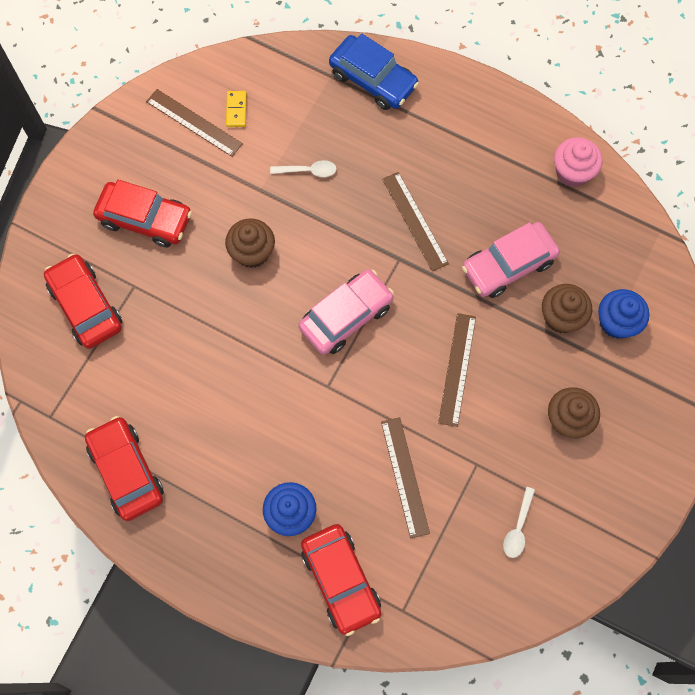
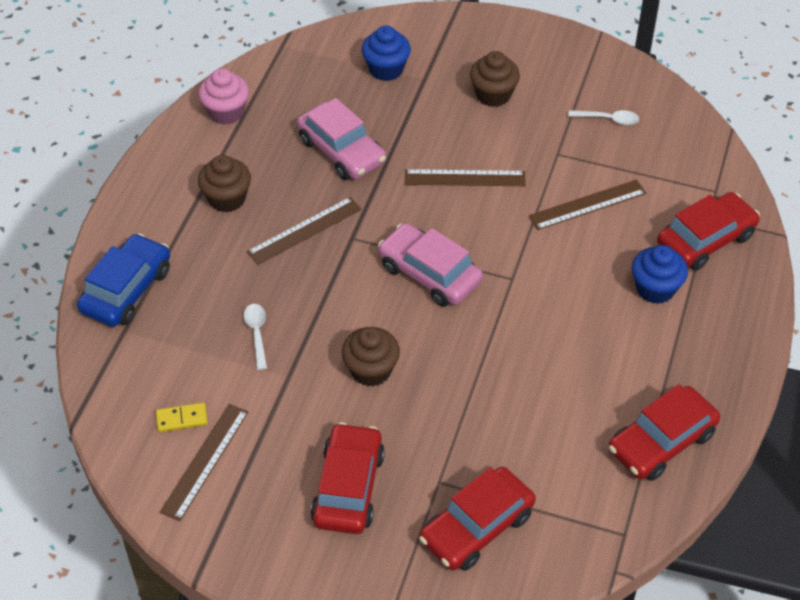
camera: 100 degrees left, 20 degrees down
(561, 317) = (389, 107): brown cupcake -> brown cupcake (227, 198)

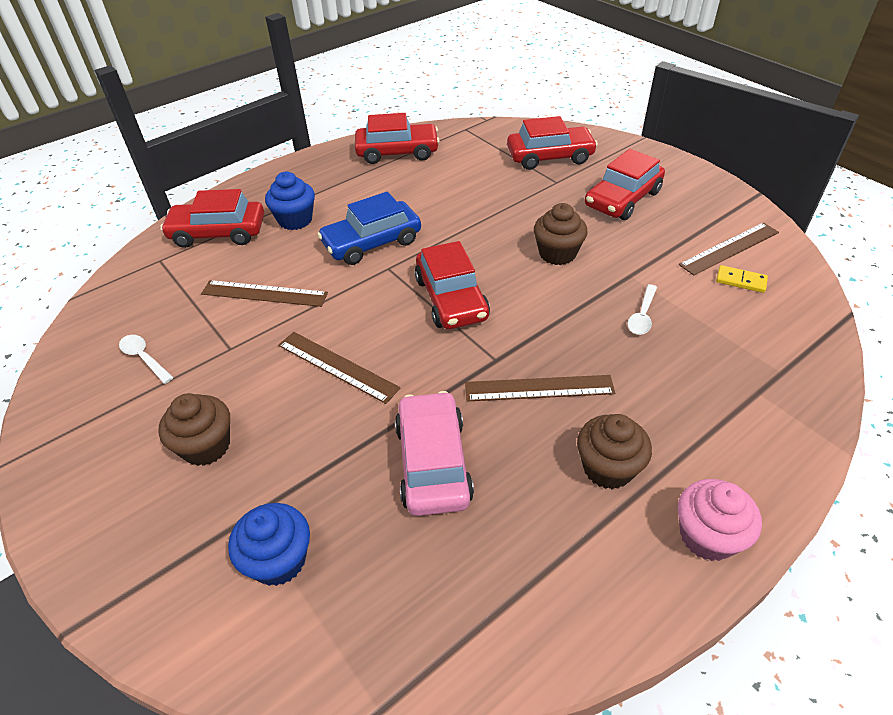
camera: 145 degrees left, 5 degrees down
(127, 290) = (770, 412): blue car -> blue car (372, 242)
(226, 112) = (543, 612): pink cupcake -> pink cupcake (707, 536)
(429, 274) = (451, 299): pink car -> red car

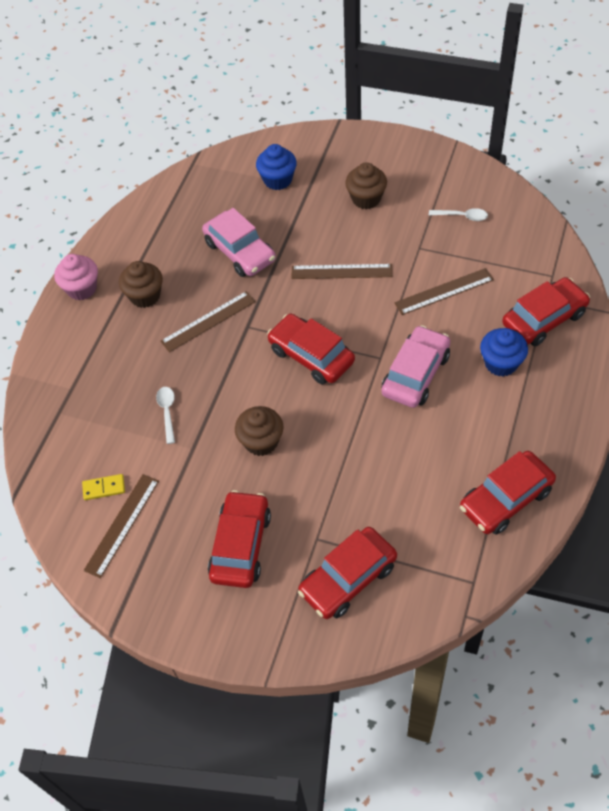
camera: 150 degrees right, 10 degrees up
(372, 242) = (415, 374): blue car -> pink car

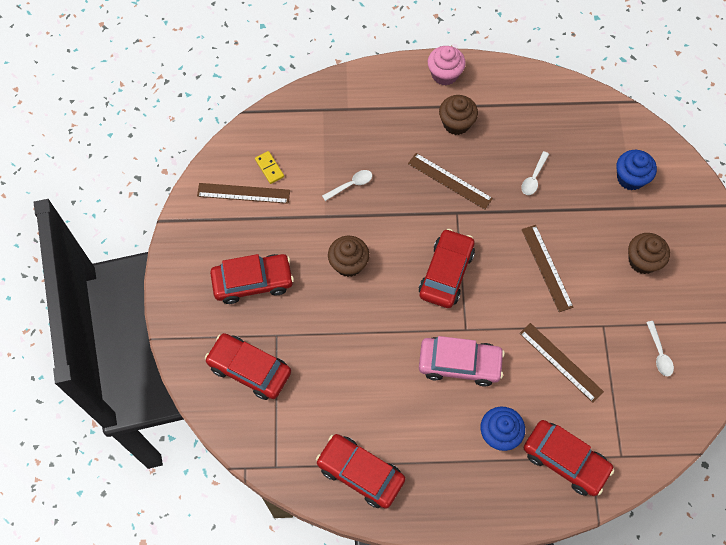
camera: 65 degrees right, 10 degrees up
(240, 251) = (534, 177): pink car -> white spoon

